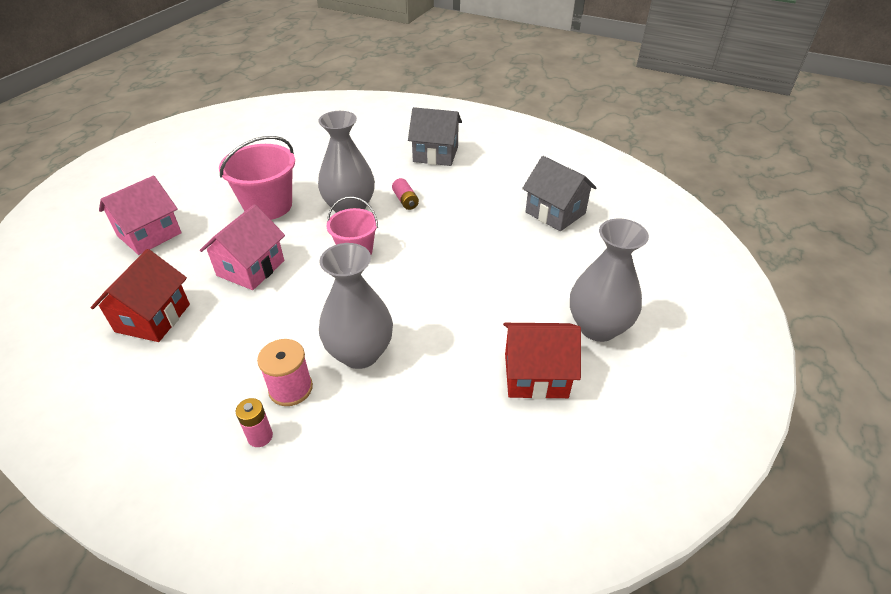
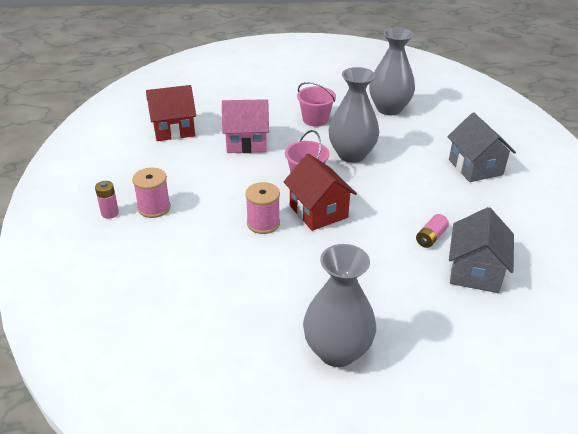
camera: 60 degrees right, 5 degrees down
(149, 234) = (242, 92): pink house -> none
(268, 206) = (315, 119): pink bucket -> pink bucket, size x0.64
(360, 353) = (205, 224): grey vase -> grey vase (389, 109)
(397, 308) = (263, 223): none -> pink spool
(405, 201) = (391, 177): pink battery -> pink battery (431, 237)
(535, 375) = (248, 326): red house -> red house (318, 211)

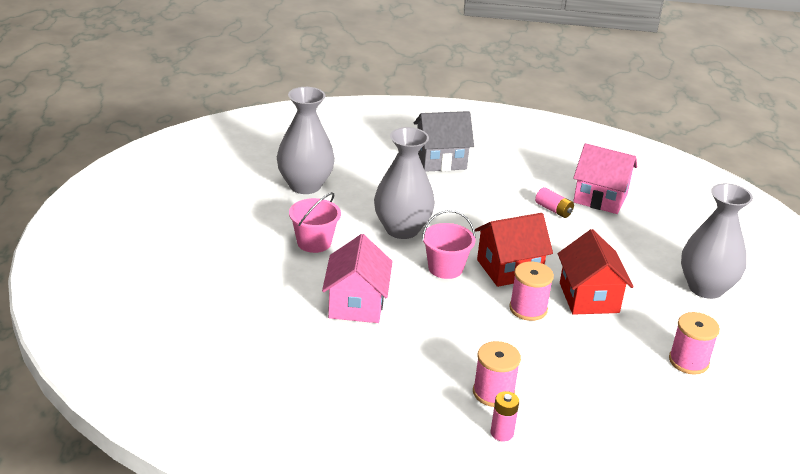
camera: 85 degrees left, 5 degrees down
(173, 129) = (304, 368): red house -> red house (589, 298)
(207, 327) = (688, 361): none -> pink spool
(475, 271) = (600, 198): grey house -> pink house

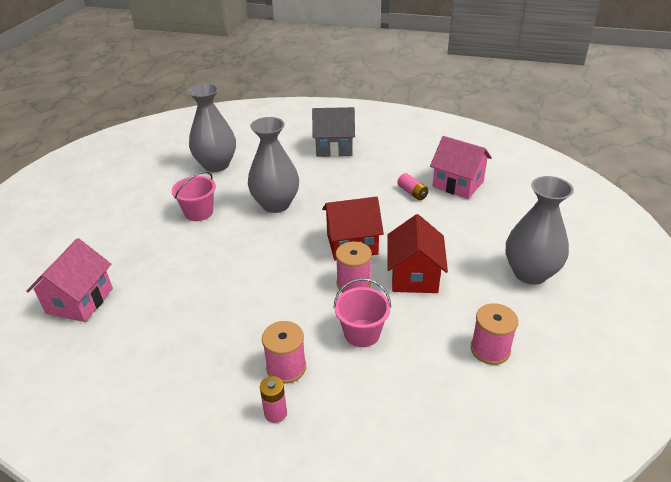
camera: 15 degrees right, 5 degrees up
(356, 304) = (205, 269): pink house -> pink house (80, 301)
(445, 268) = (296, 240): pink bucket -> pink bucket (362, 333)

